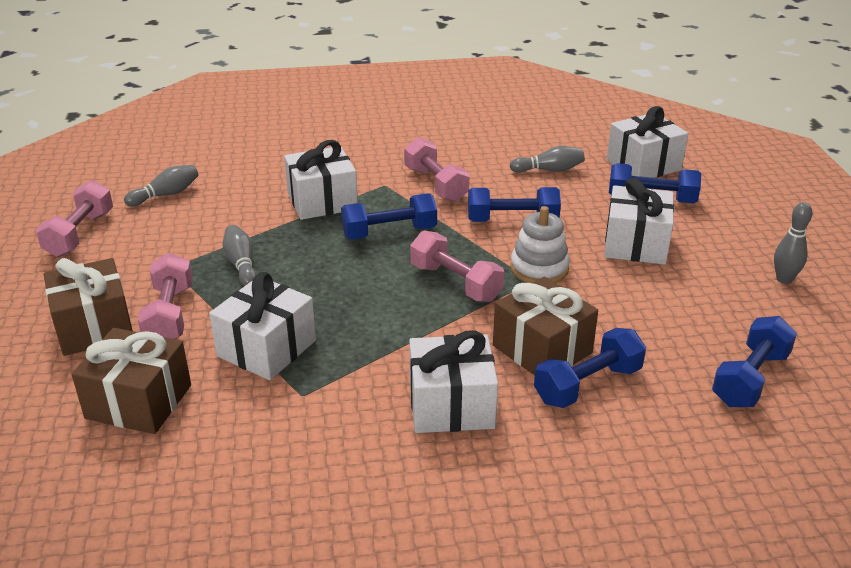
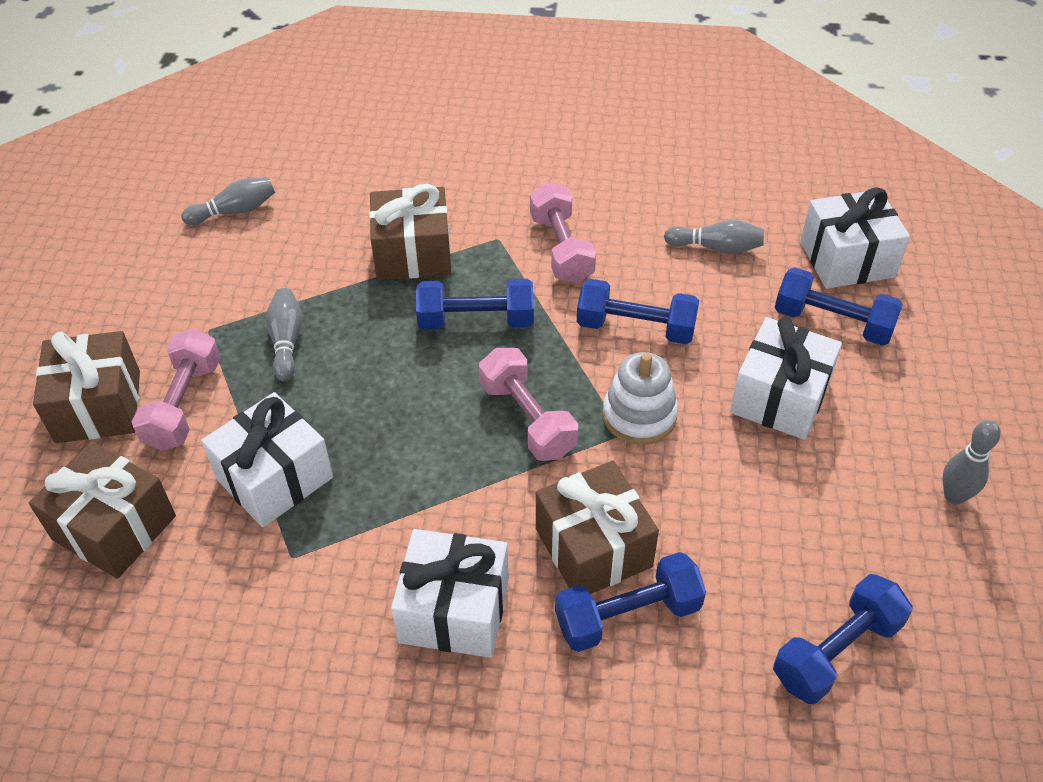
camera: 15 degrees right, 15 degrees up
(80, 234) = (122, 259): pink dumbbell -> none
(322, 201) = (413, 253): white gift -> brown gift

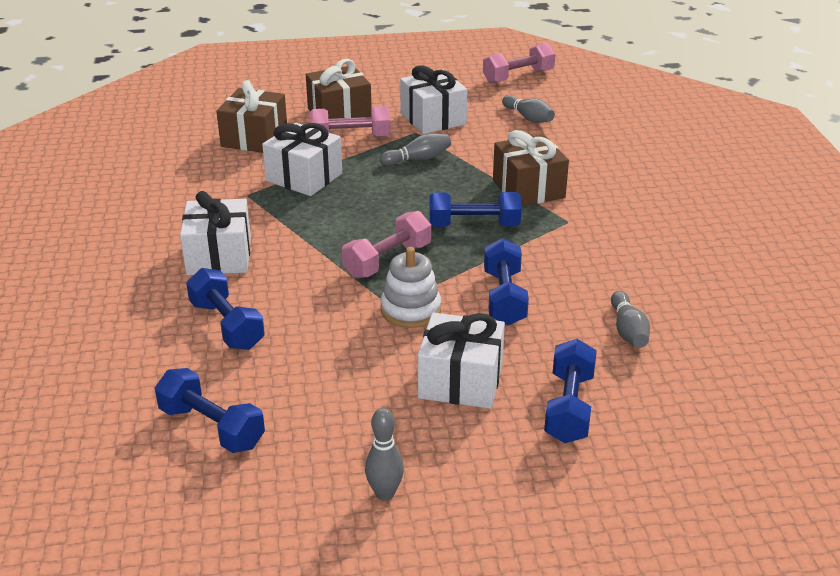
camera: 75 degrees right, 15 degrees down
(476, 321) = (474, 225): blue dumbbell -> blue dumbbell turned 75 degrees counterclockwise
(561, 249) = (574, 251): pink dumbbell -> pink dumbbell (518, 77)
(593, 547) = (280, 304): brown gift -> none
(847, 259) = (664, 412): white gift -> white gift (433, 119)

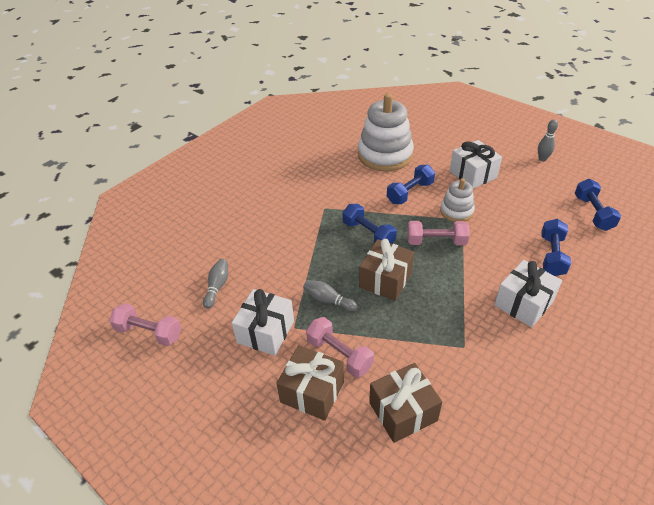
camera: 130 degrees left, 10 degrees up
(304, 177) = (412, 336): white gift -> none
(528, 189) = (309, 237): brown gift -> brown gift (385, 280)
(569, 407) = (446, 147): blue dumbbell -> none
(628, 330) = (385, 155): grey bowling pin -> white stacking toy

